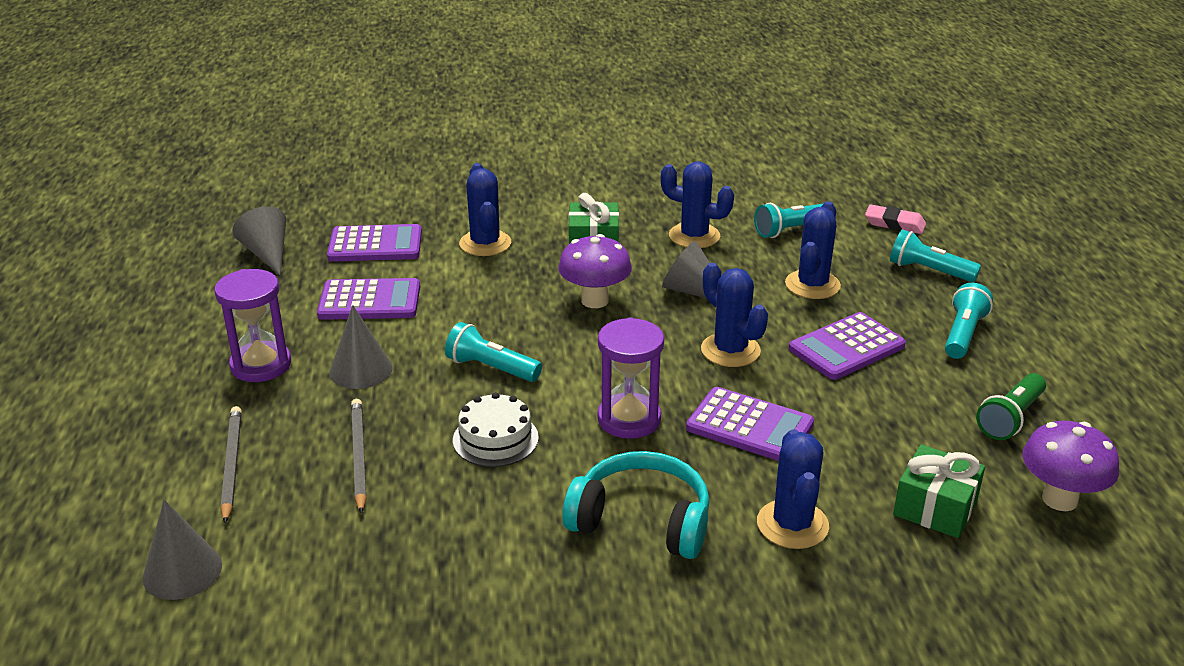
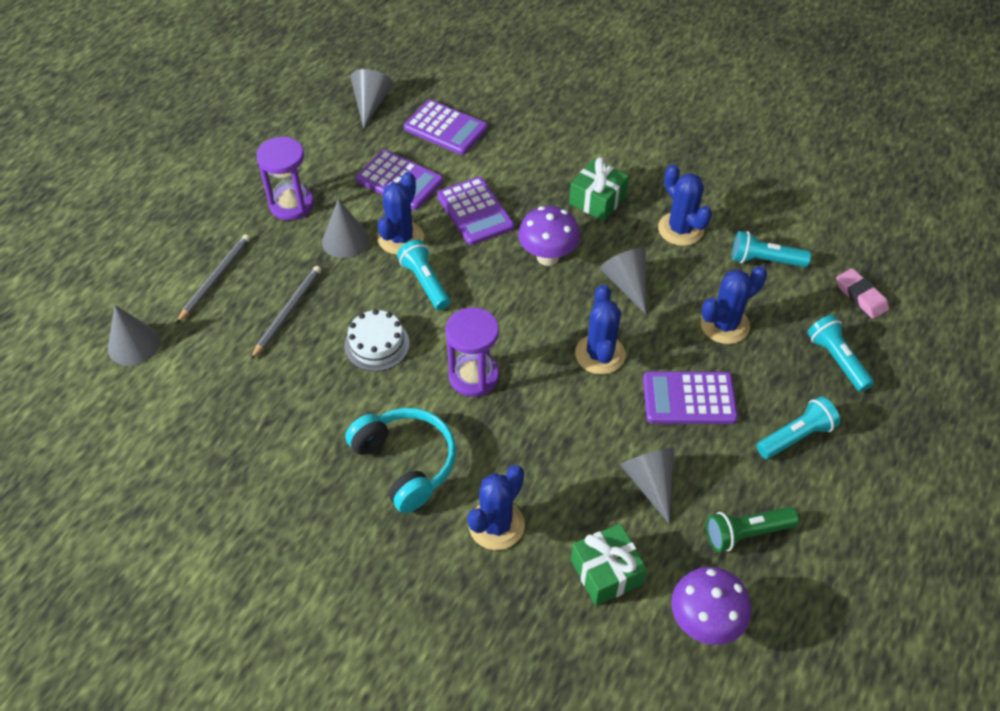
camera: 35 degrees right, 20 degrees up
(485, 243) = (520, 162): blue cactus -> blue cactus (400, 238)
(749, 426) = (547, 429): purple calculator -> purple calculator (475, 212)
(889, 422) = (650, 483): none -> grey cone

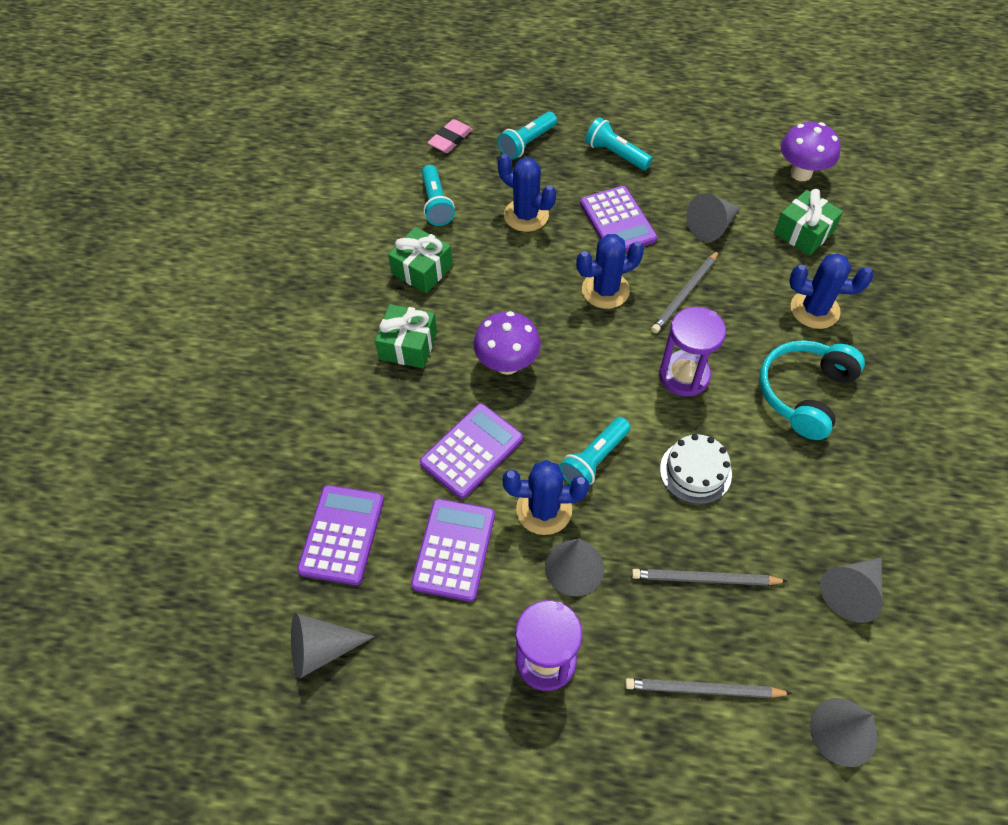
camera: 110 degrees left, 5 degrees up
(567, 418) = (685, 294): none -> grey pencil
(627, 284) = (512, 292): grey cone -> grey cone (851, 592)
(680, 229) = (422, 270): blue cactus -> green gift
(746, 533) = (717, 165): green flashlight -> none

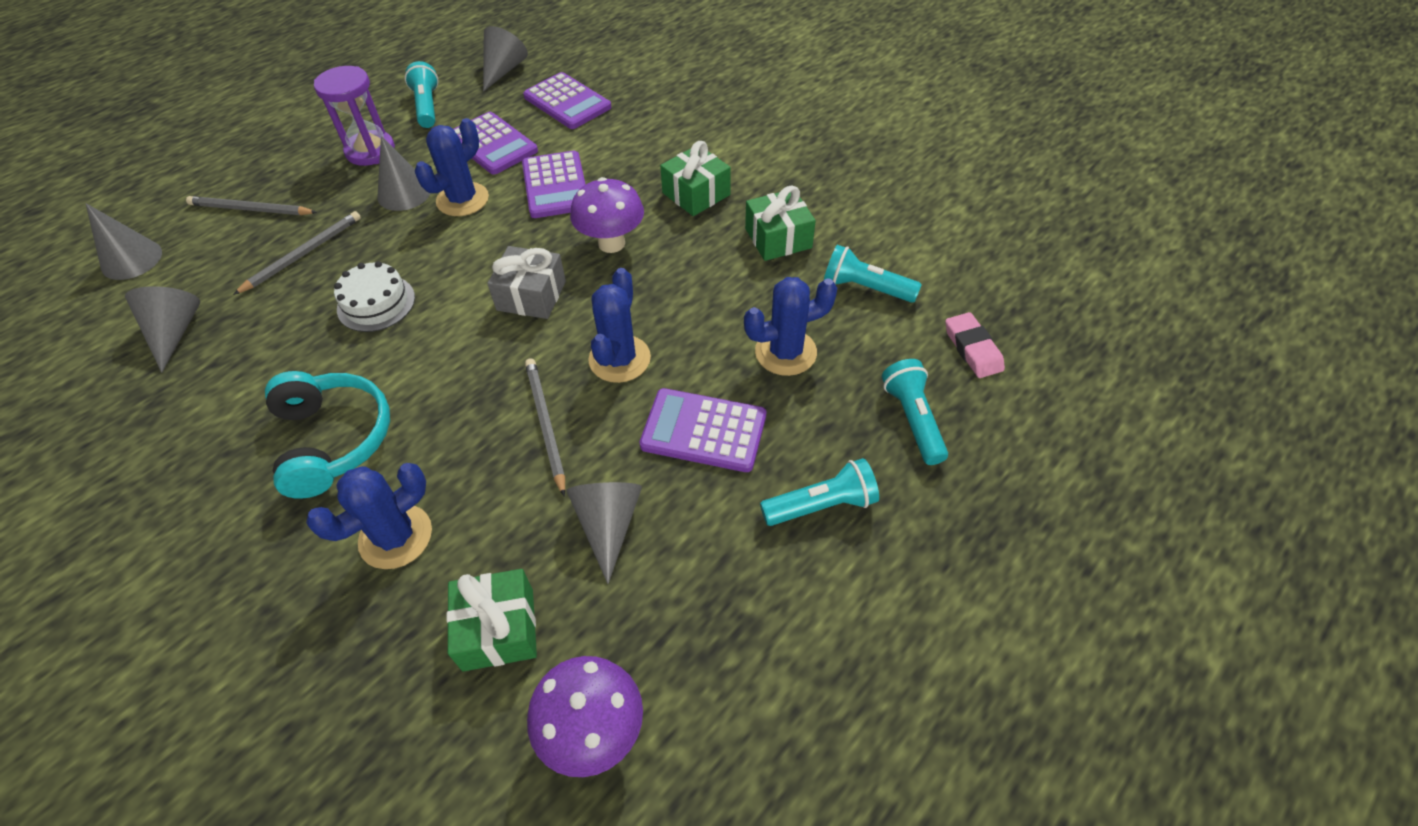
camera: 125 degrees right, 5 degrees down
(594, 460) = (464, 248): turquoise flashlight -> turquoise flashlight (427, 106)
(599, 376) = (531, 295): none -> grey gift
(684, 375) = (462, 357): purple hourglass -> none
(703, 689) = (251, 209): grey pencil -> grey pencil turned 120 degrees counterclockwise

